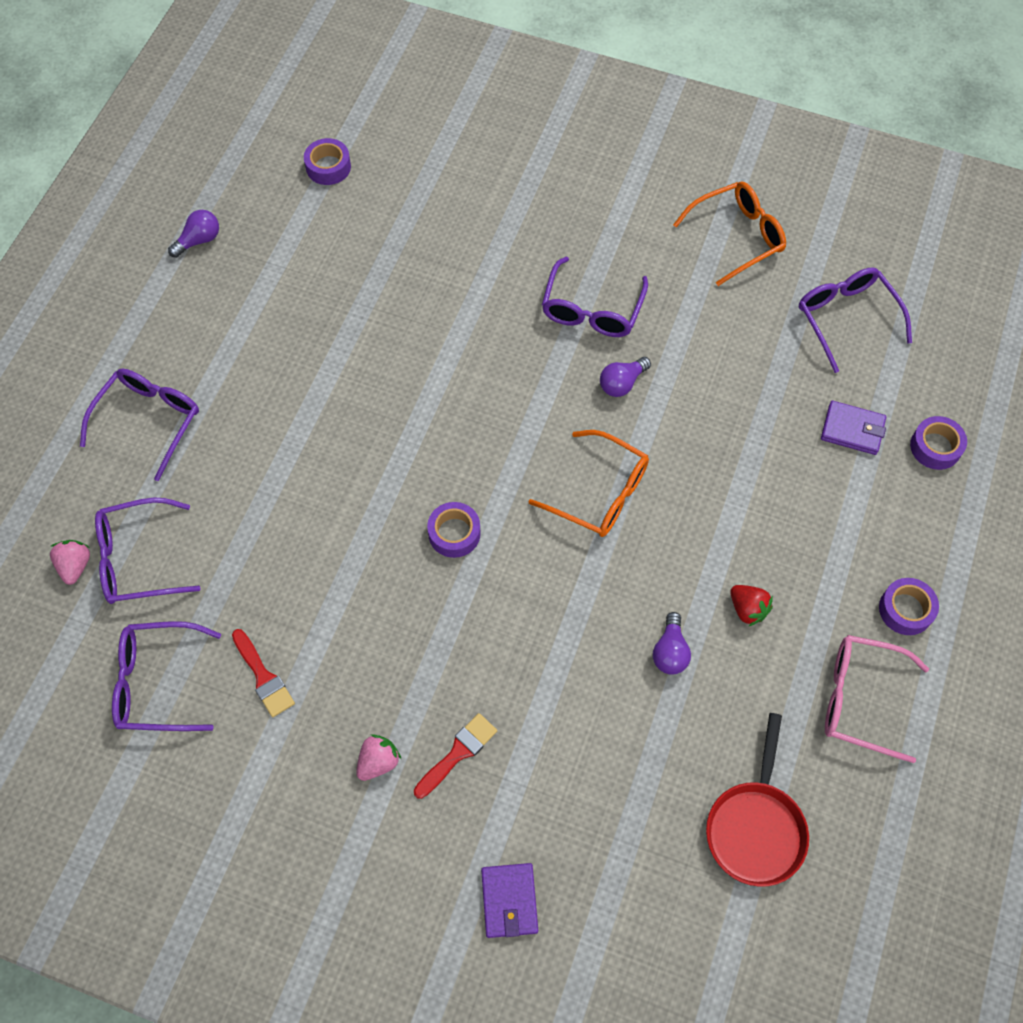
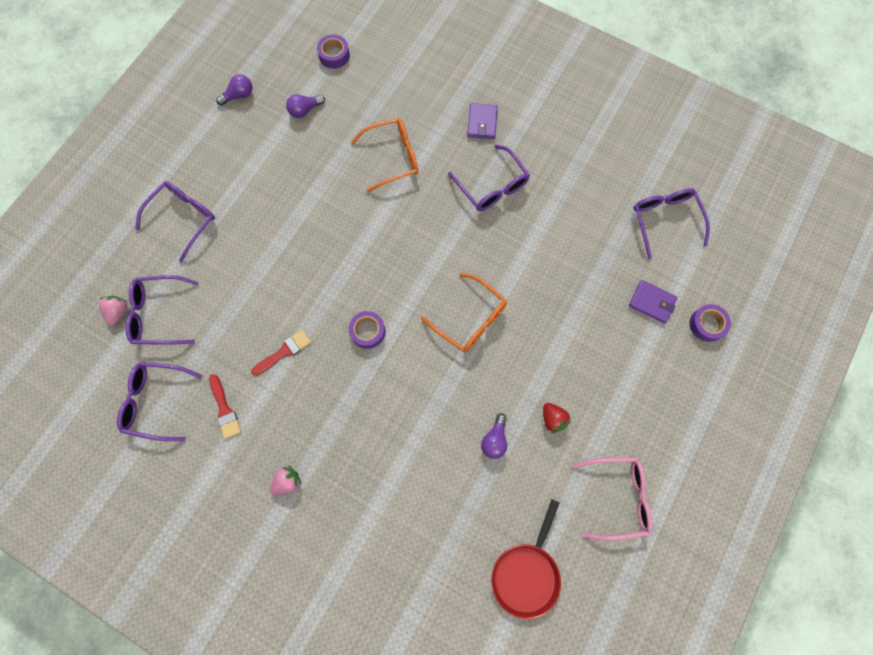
camera: 10 degrees right, 10 degrees up
(458, 753) = (340, 485): red brush -> red brush (284, 351)
(509, 901) = (354, 593): purple wallet -> purple wallet (482, 123)
(592, 309) = (491, 186): purple glasses -> purple glasses turned 60 degrees counterclockwise
(622, 383) = (501, 243): purple light bulb -> purple light bulb (305, 110)
(736, 237) = (601, 149): orange glasses -> orange glasses (392, 158)
(861, 700) = (616, 497): pink glasses -> pink glasses turned 150 degrees clockwise
(905, 610) = (661, 438): purple tape -> none

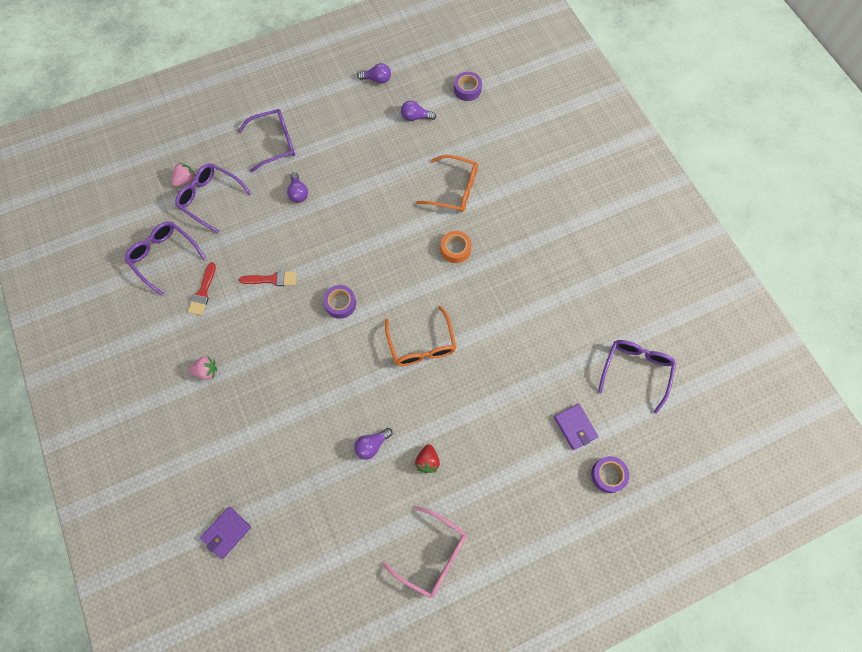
camera: 35 degrees right, 5 degrees down
(245, 252) = (298, 193): none -> purple light bulb
(435, 212) = (455, 249): none -> orange tape
(482, 123) = (543, 205): purple wallet -> purple wallet (226, 532)
(491, 186) = (514, 256): purple glasses -> none
(526, 573) = (320, 559): red pan -> none

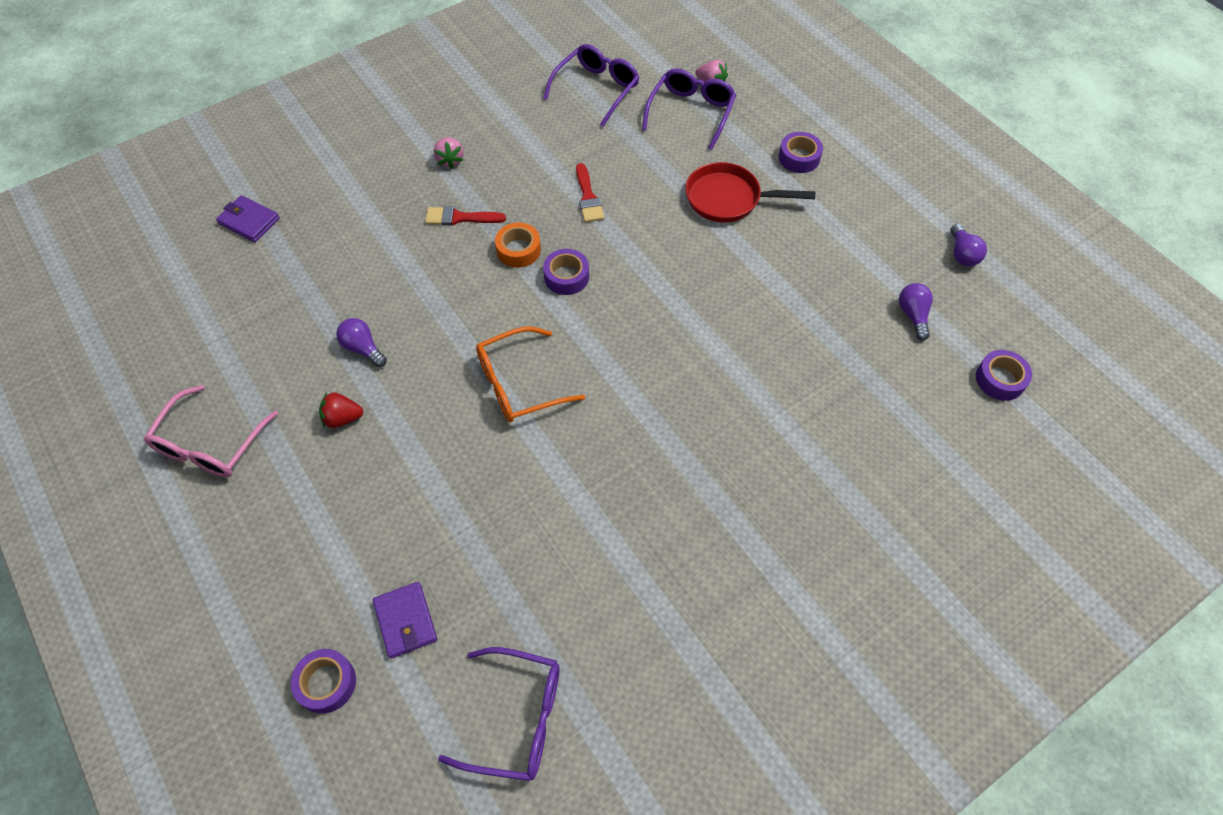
camera: 80 degrees right, 10 degrees down
(203, 292) = (555, 134): red brush -> red brush (460, 218)
(274, 143) = (799, 158): purple glasses -> purple tape
(298, 193) = (728, 199): purple light bulb -> red pan
(453, 189) = (796, 387): orange glasses -> none
(455, 249) = (688, 405): orange tape -> orange tape (518, 250)
(575, 427) = (405, 621): purple wallet -> purple wallet turned 75 degrees counterclockwise

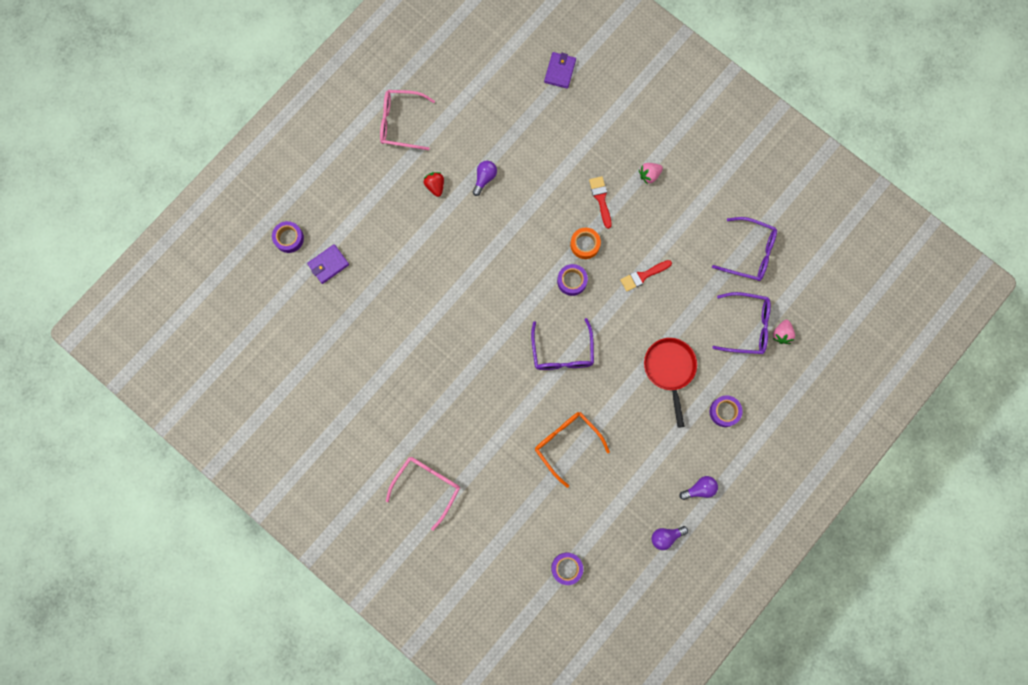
camera: 75 degrees right, 20 degrees up
(515, 718) = (293, 334): purple glasses -> purple glasses (562, 351)
(520, 383) = (485, 277): orange glasses -> orange glasses (567, 444)
(848, 547) = (427, 487): none -> pink glasses
(913, 315) = (603, 508): purple light bulb -> purple light bulb (699, 489)

